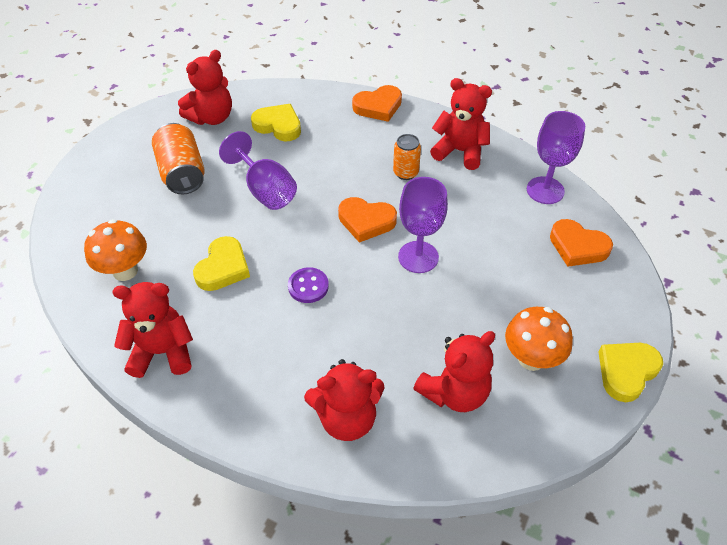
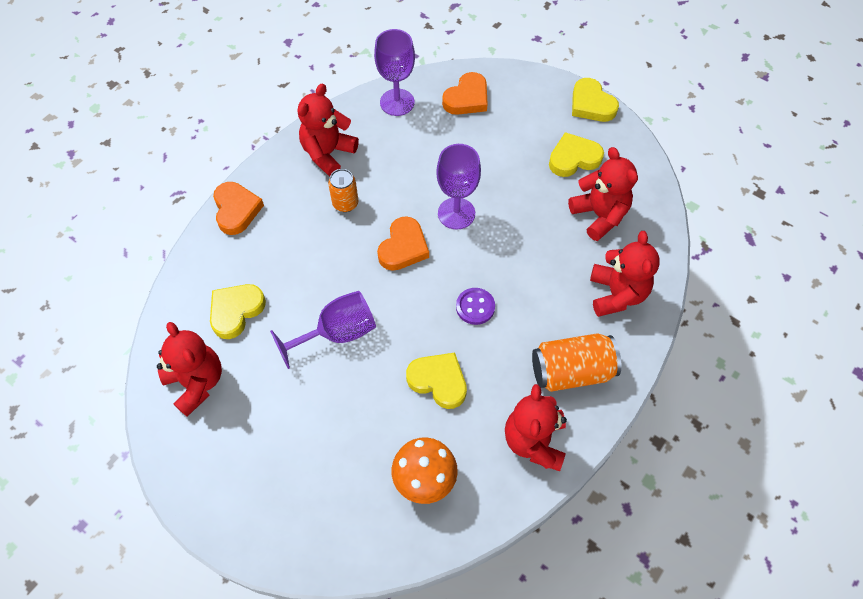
camera: 80 degrees left, 10 degrees up
(182, 173) = (286, 418): orange can -> orange can (571, 371)
(531, 358) = (573, 158): orange mushroom -> yellow heart

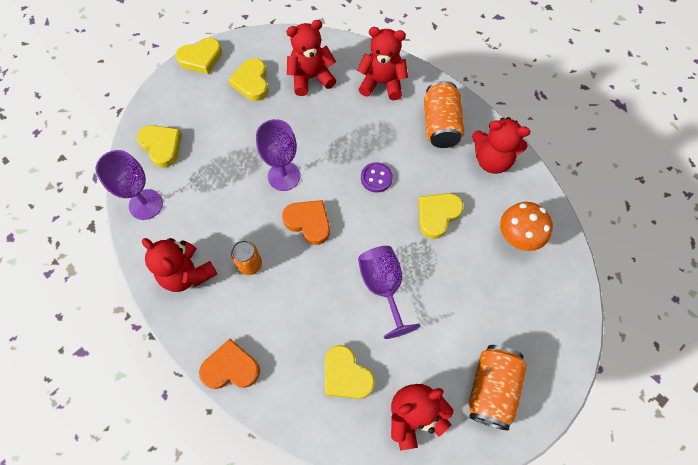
camera: 80 degrees left, 5 degrees up
(230, 461) = (491, 389): none -> orange can
(467, 98) = (162, 146): orange heart -> yellow heart

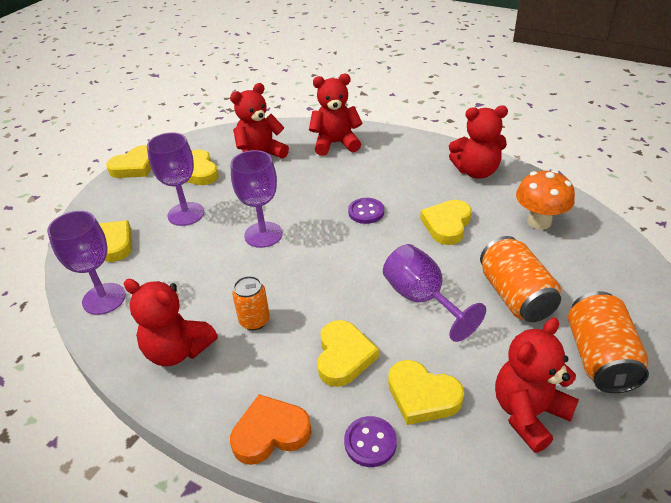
camera: 15 degrees left, 25 degrees down
(229, 131) = (186, 214): none -> purple goblet
(295, 400) = (370, 442): none -> purple button
(303, 321) = (344, 356): none -> yellow heart
(308, 222) = (308, 265): orange heart -> none
(440, 125) = (410, 159): orange can -> orange can (515, 296)

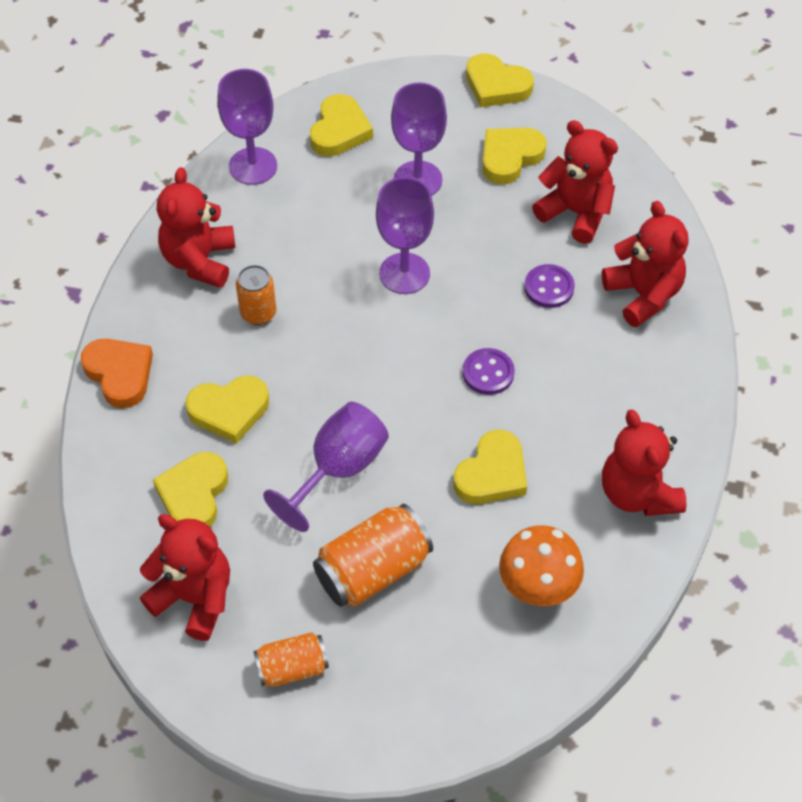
camera: 70 degrees right, 15 degrees up
(370, 442) = (127, 460): purple button -> purple button (549, 287)
(447, 225) = (492, 473): yellow heart -> yellow heart turned 120 degrees clockwise
(599, 358) = (292, 668): orange can -> orange can, size x0.62

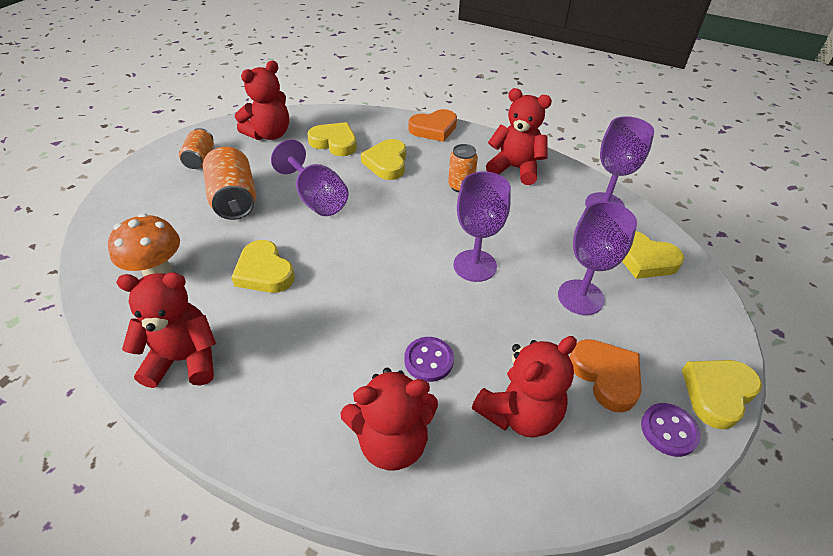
camera: 105 degrees right, 10 degrees down
(488, 373) = (355, 292): purple button -> purple button (669, 430)
(510, 157) = (606, 376): yellow heart -> orange heart

